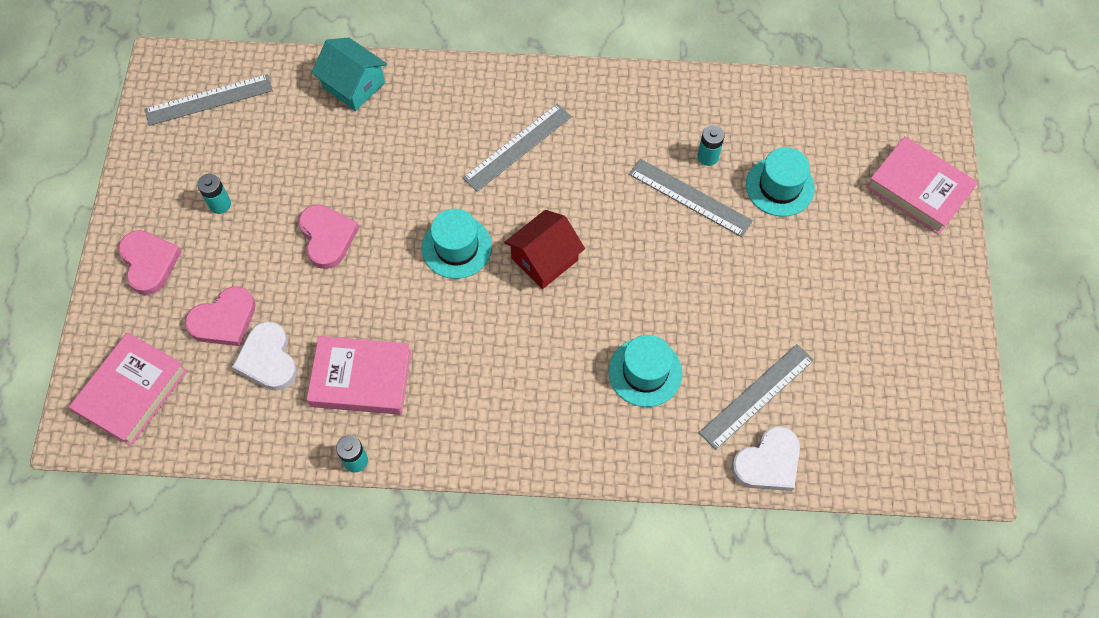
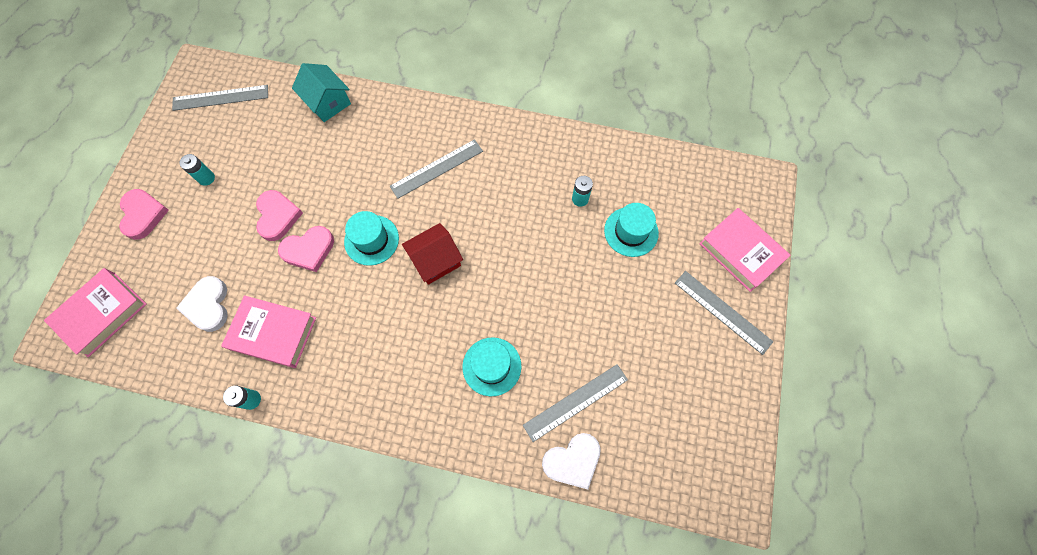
camera: 10 degrees right, 5 degrees up
(224, 320) = (184, 268): pink heart -> pink heart (309, 250)
(690, 197) = (559, 229): grey ruler -> grey ruler (722, 312)

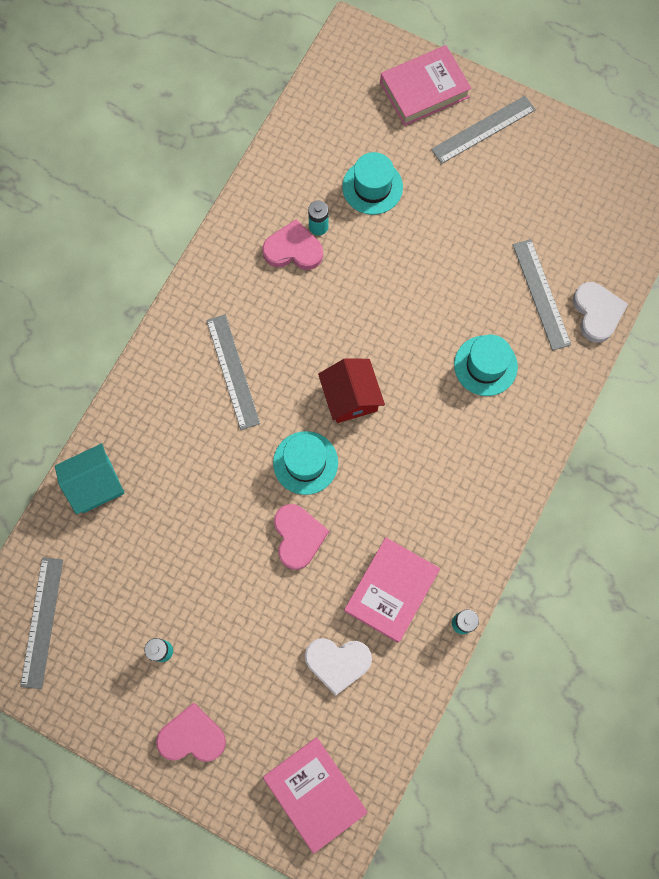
camera: 75 degrees left, 5 degrees up
(277, 216) = (243, 568): pink heart -> pink heart (293, 249)

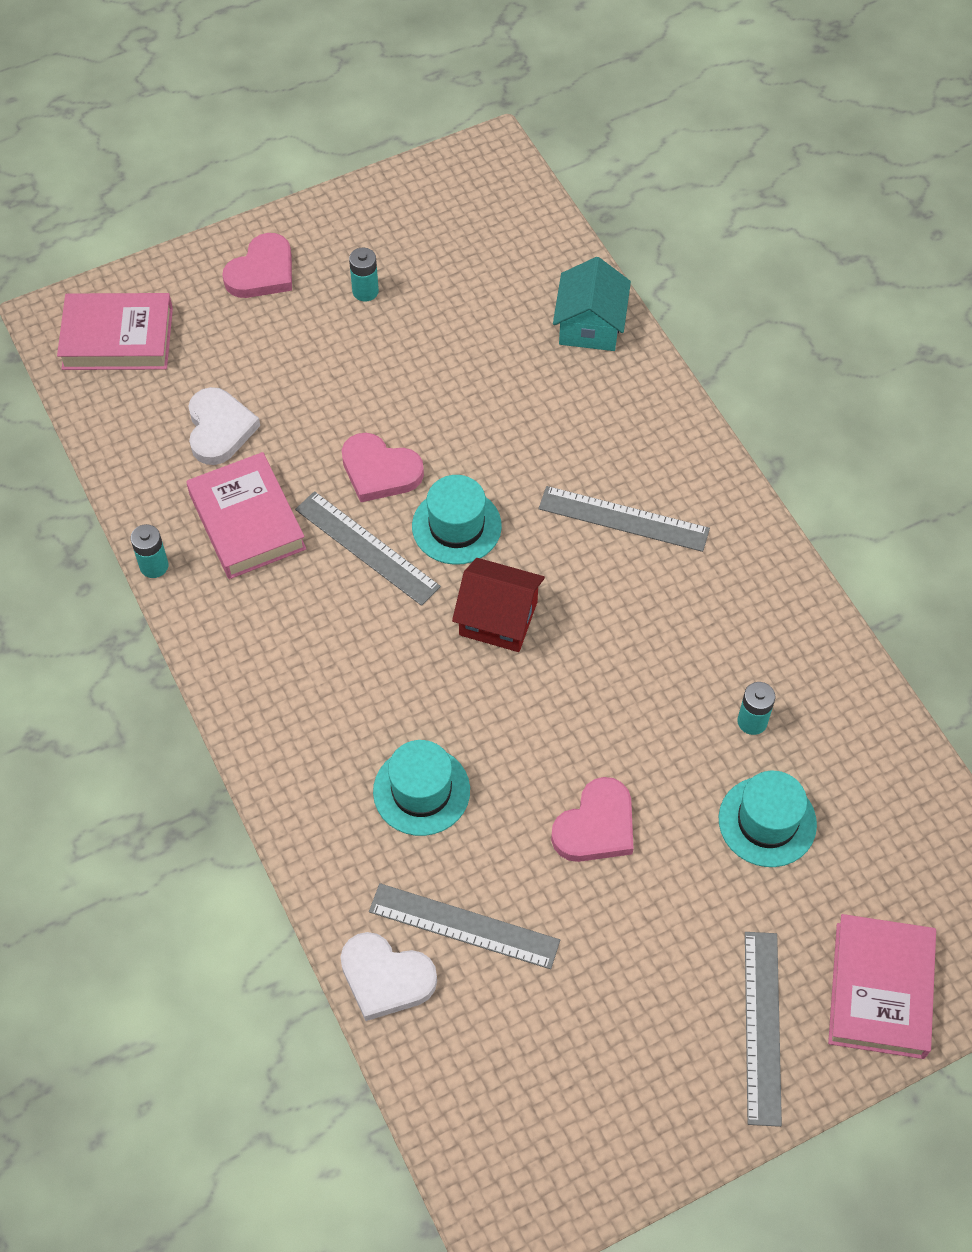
camera: 125 degrees right, 15 degrees down
(42, 622) = (479, 213): grey ruler -> grey ruler (367, 548)
(293, 249) = (739, 674): pink heart -> pink heart (596, 826)
(337, 662) = (219, 429): white heart -> white heart turned 135 degrees clockwise

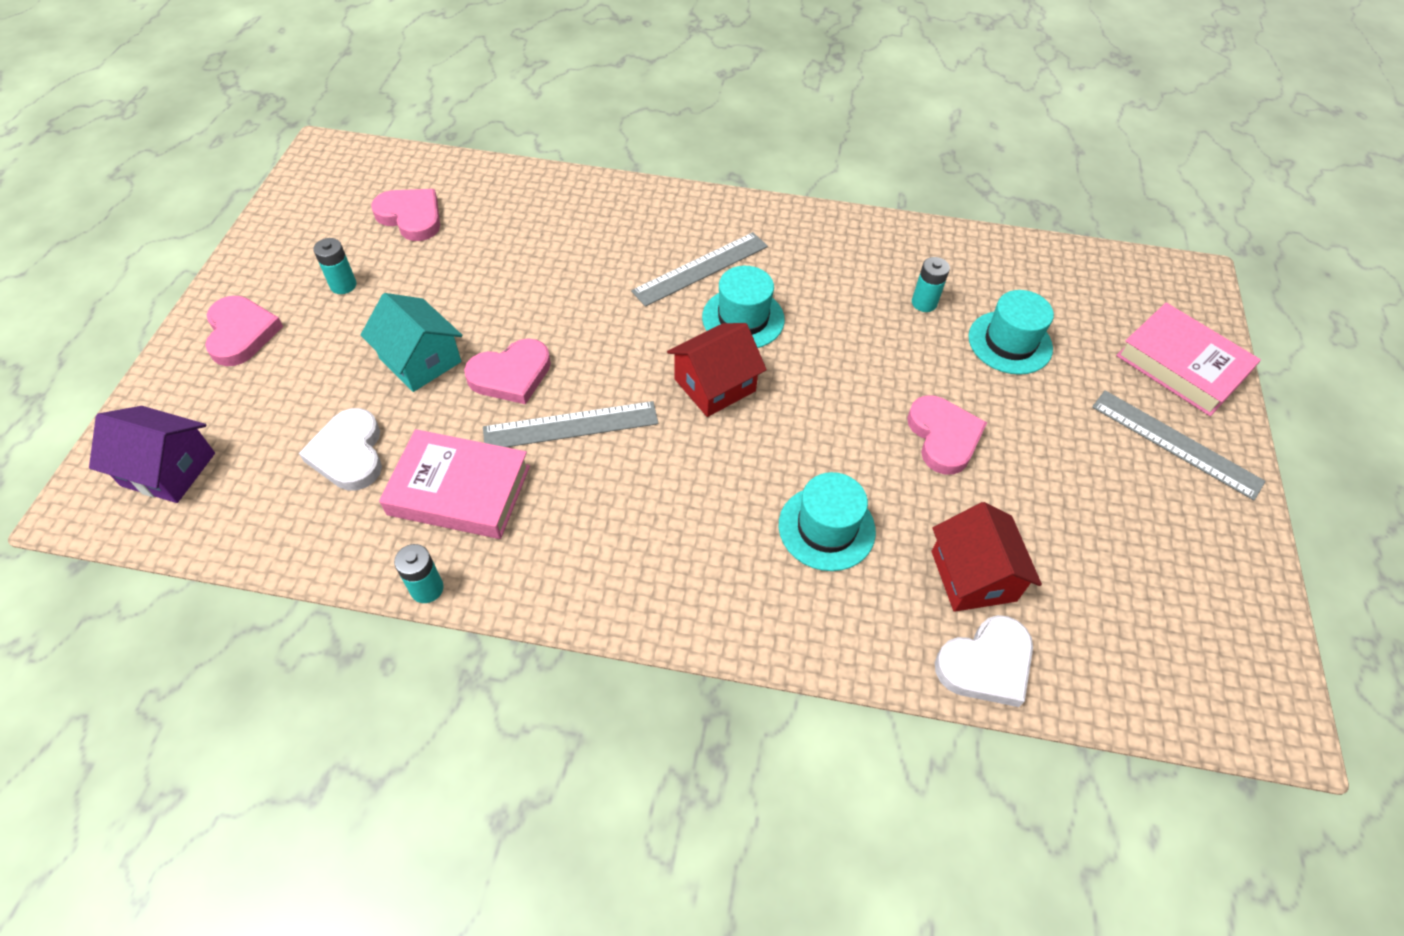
camera: 55 degrees left, 5 degrees down
(118, 338) = (168, 469): pink book -> purple house
(219, 429) = (349, 453): white heart -> white heart turned 135 degrees counterclockwise
(456, 526) = (610, 360): turquoise hat -> turquoise hat (743, 318)
(464, 926) = (973, 576): grey ruler -> red house
(479, 272) = (411, 217): none -> pink heart
(590, 325) = (526, 191): turquoise house -> turquoise house (420, 360)

